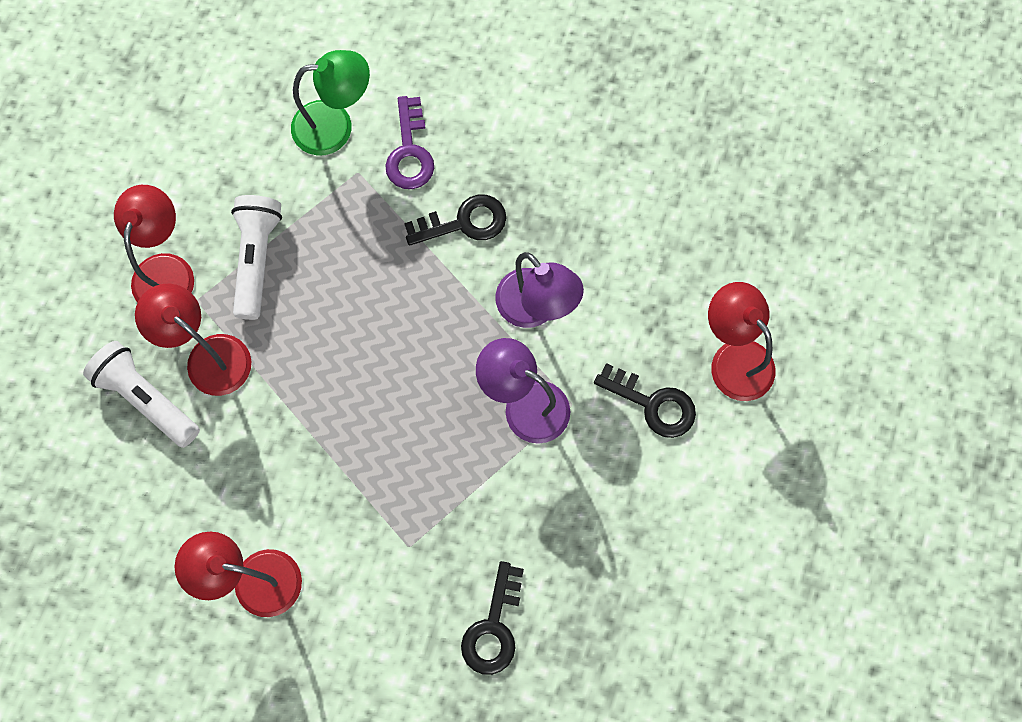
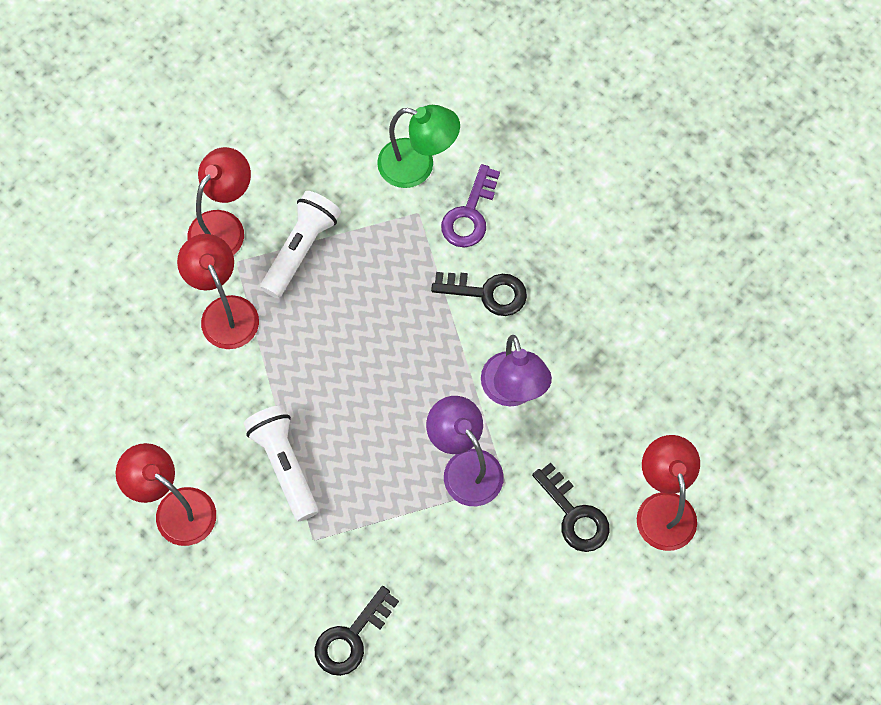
camera: 25 degrees right, 5 degrees down
(147, 398) = (159, 324): white flashlight -> white flashlight (284, 465)

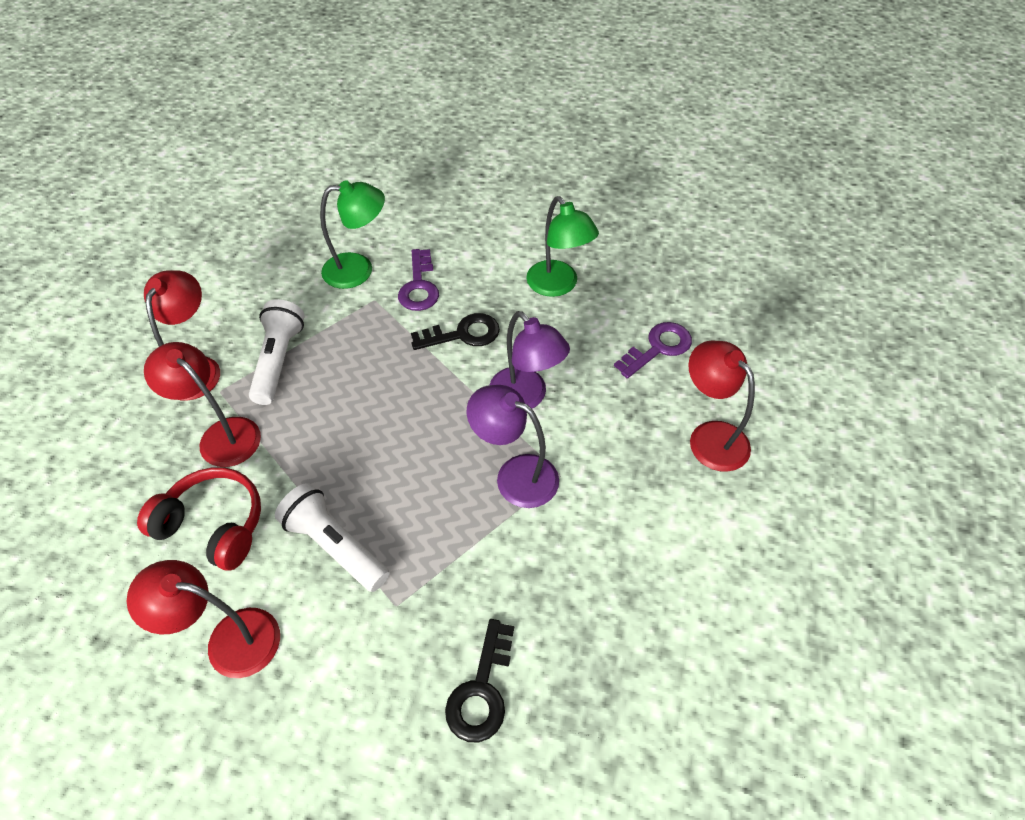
camera: 25 degrees left, 15 degrees down
(192, 401) = (214, 525): none -> red headphones
(575, 515) = (638, 474): black key -> none
(611, 273) = (558, 286): none -> green lamp
(671, 391) = (658, 348): none -> purple key

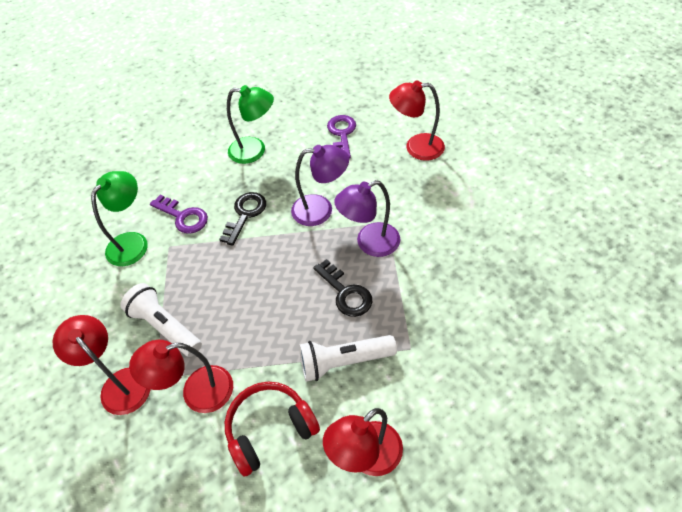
camera: 50 degrees left, 0 degrees up
(481, 690) = (493, 332): black key -> black key (346, 293)

